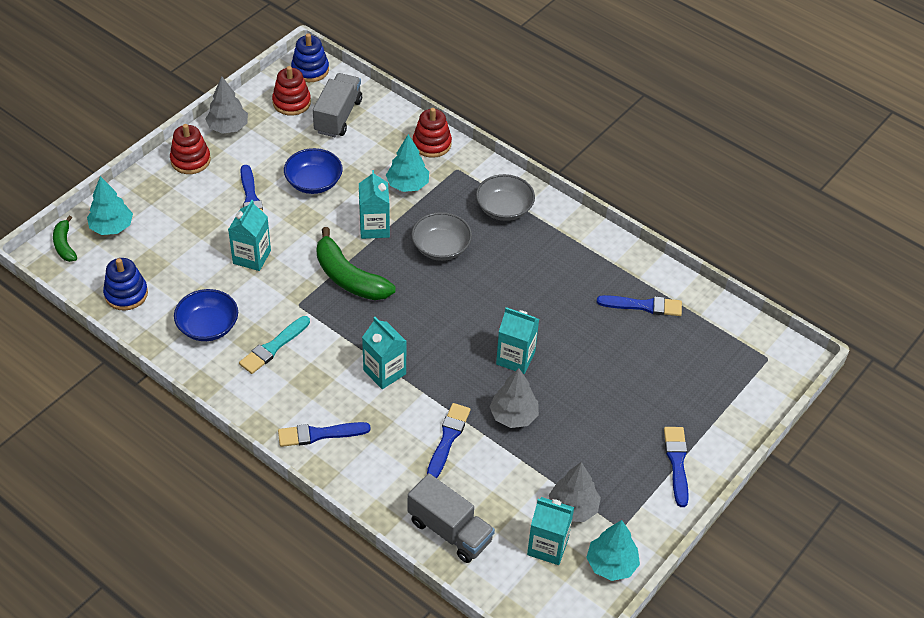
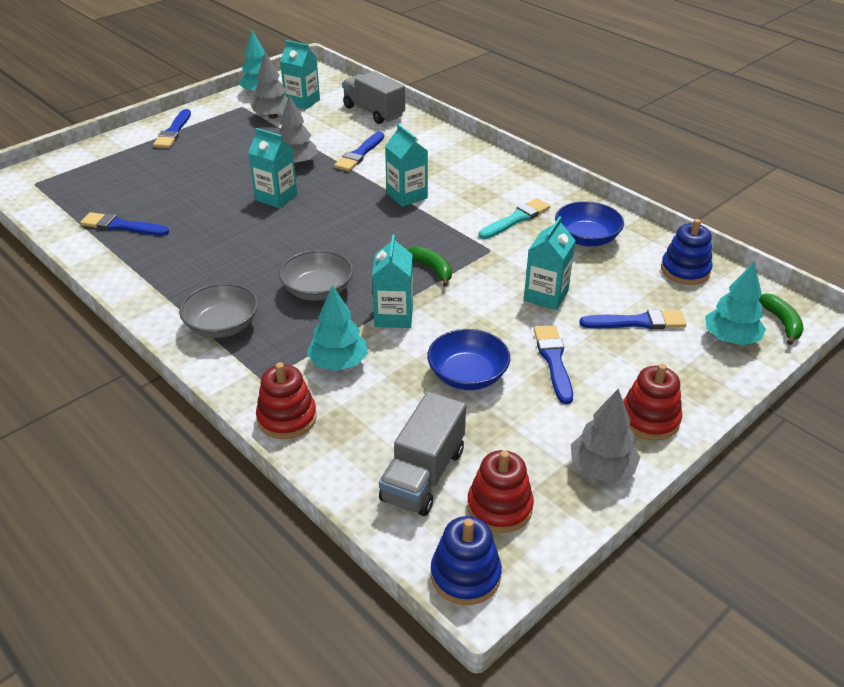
camera: 170 degrees left, 10 degrees down
(319, 434) = (472, 163): blue brush -> blue brush (637, 322)
(349, 277) = (432, 269): green banana -> green banana, size x0.55

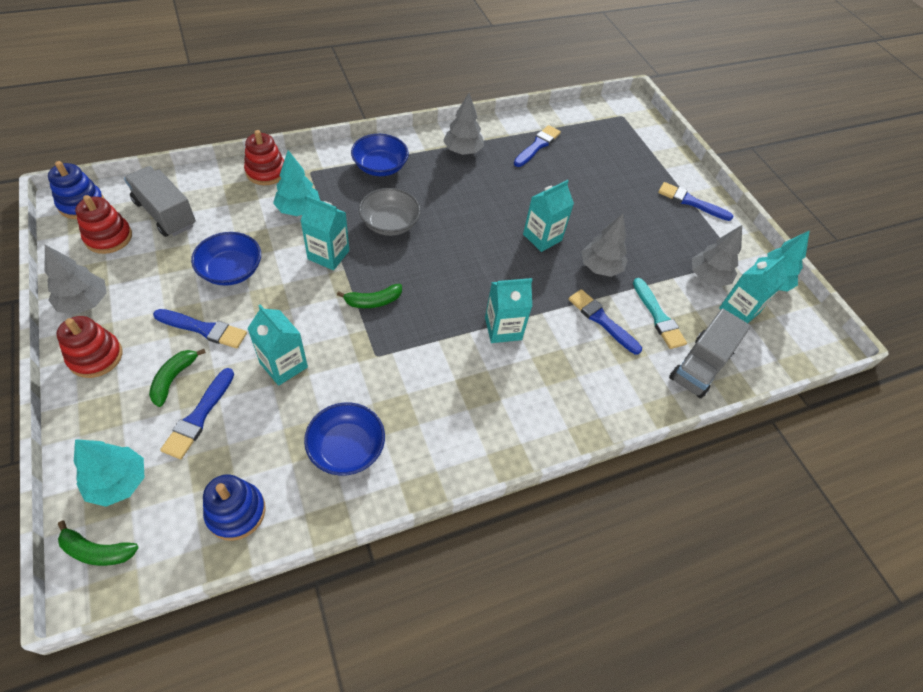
camera: 105 degrees right, 15 degrees up
(157, 274) = (462, 151): none -> grey tree
(222, 326) = (380, 167): grey bowl -> blue bowl
(374, 112) = (699, 366): grey truck -> grey truck turned 150 degrees clockwise
(516, 219) = (415, 401): turquoise brush -> turquoise brush (658, 316)
(620, 354) = (174, 378): none -> green banana

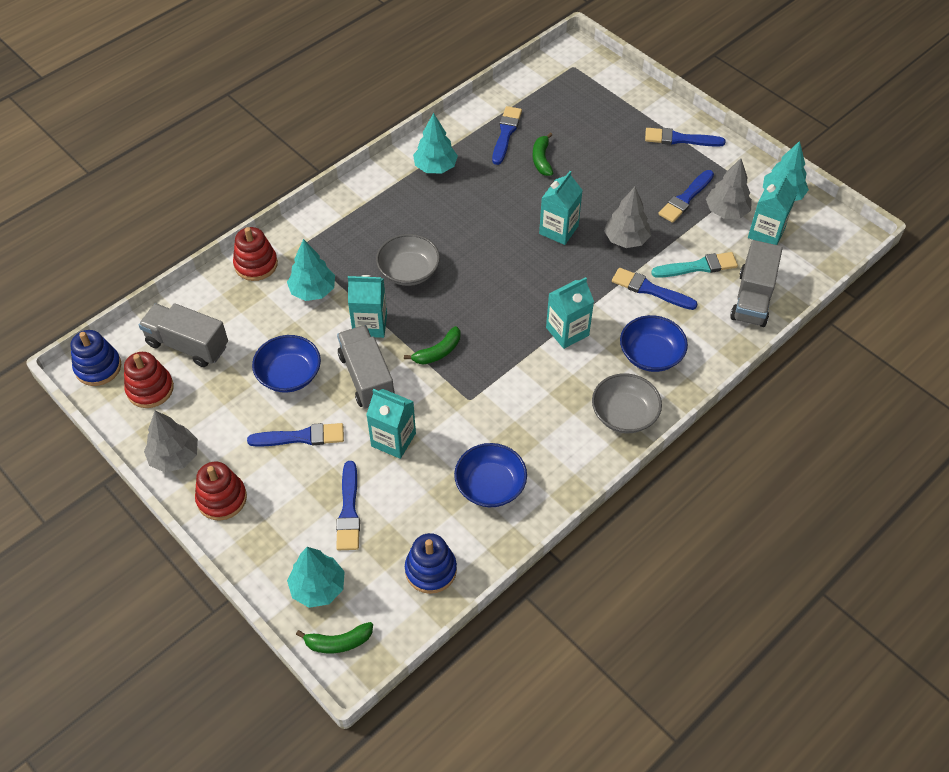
camera: 15 degrees left, 0 degrees up
(174, 378) = (305, 489): green banana -> green banana (541, 159)
(296, 299) = (367, 378): none -> grey truck
(380, 167) = (364, 216): blue bowl -> blue bowl (650, 355)
(462, 151) = (435, 167): grey tree -> turquoise tree
(517, 430) = (624, 414): none -> grey bowl
(658, 316) = (698, 267): turquoise brush -> turquoise brush turned 60 degrees counterclockwise
(673, 252) = (685, 198): none -> blue brush

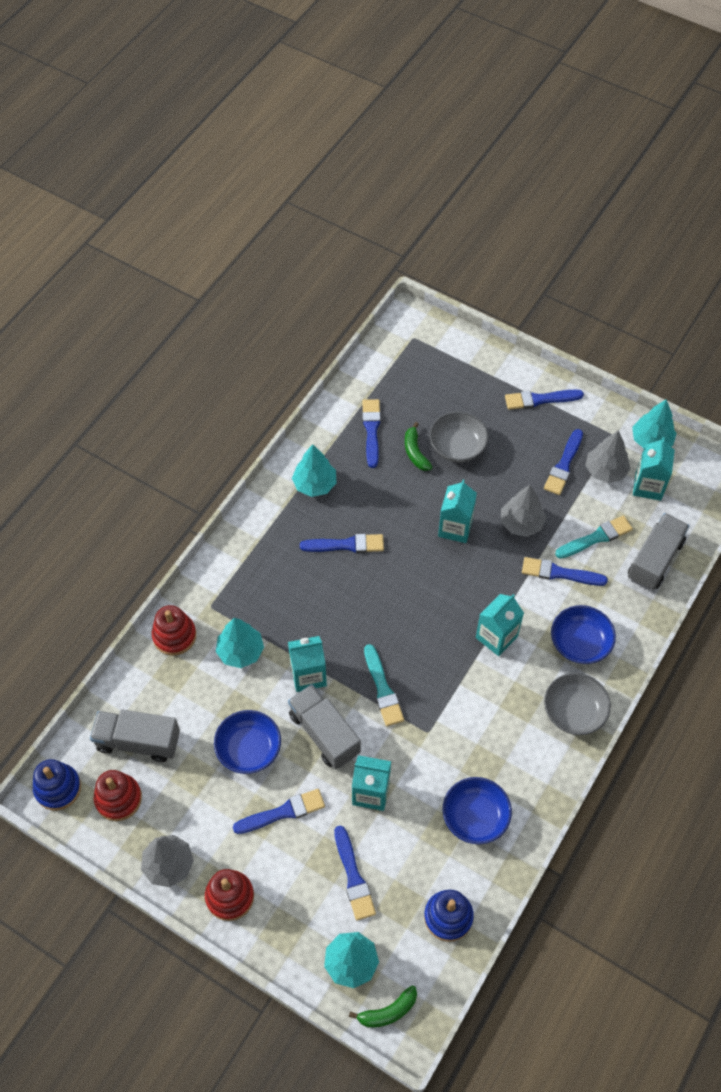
camera: 15 degrees left, 5 degrees up
(409, 271) = (326, 607): grey bowl -> grey bowl (457, 446)
(438, 352) = (382, 689): green banana -> turquoise brush
(447, 223) = (346, 545): none -> blue brush
(752, 298) = (655, 560): grey truck -> grey truck turned 150 degrees counterclockwise

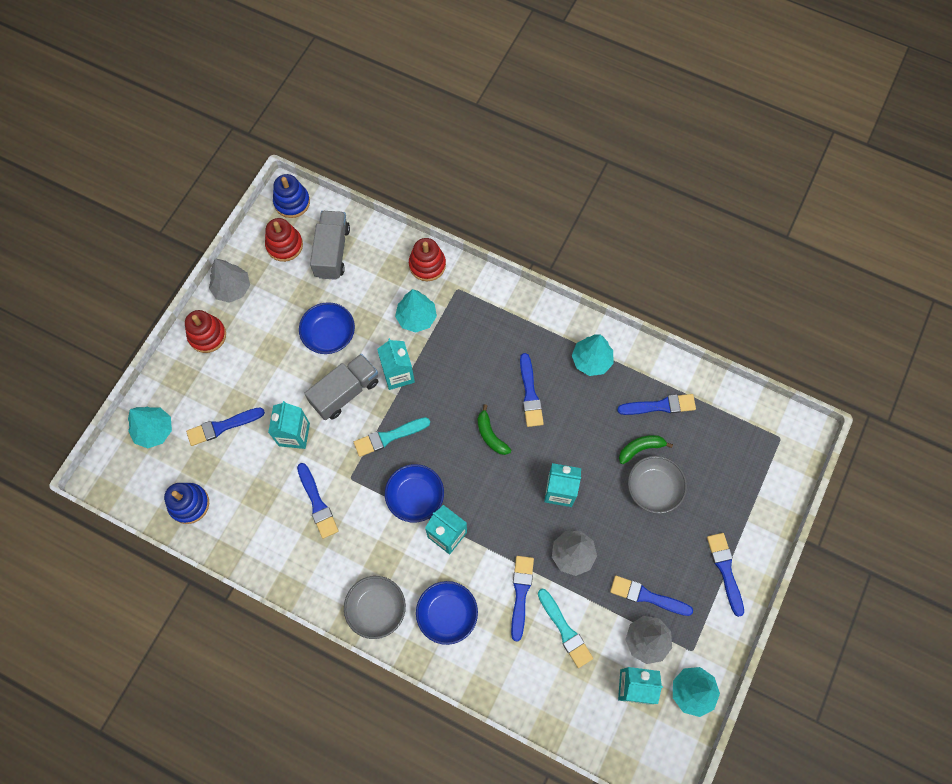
camera: 85 degrees right, 10 degrees up
(283, 812) = (275, 367): blue brush -> blue brush (317, 503)
(388, 1012) = (116, 461): green banana -> green banana (490, 435)
(475, 816) = (274, 522): blue bowl -> blue bowl (415, 497)
(655, 560) = (545, 691): grey truck -> none

